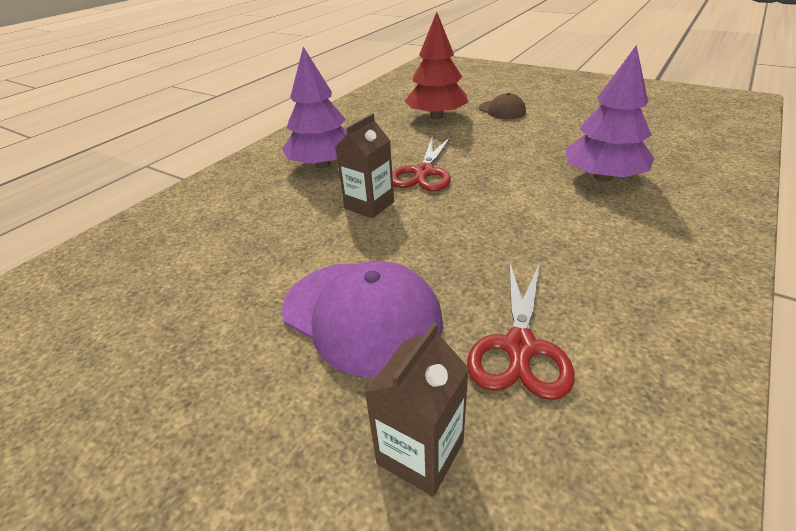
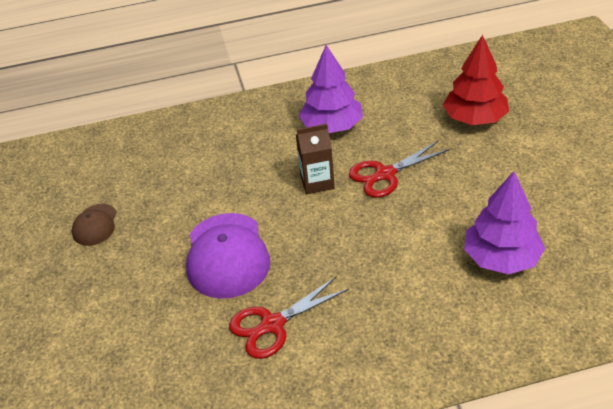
camera: 45 degrees right, 5 degrees up
(420, 452) = (176, 334): brown carton -> none
(502, 110) = (539, 141): brown cap -> brown cap (95, 225)

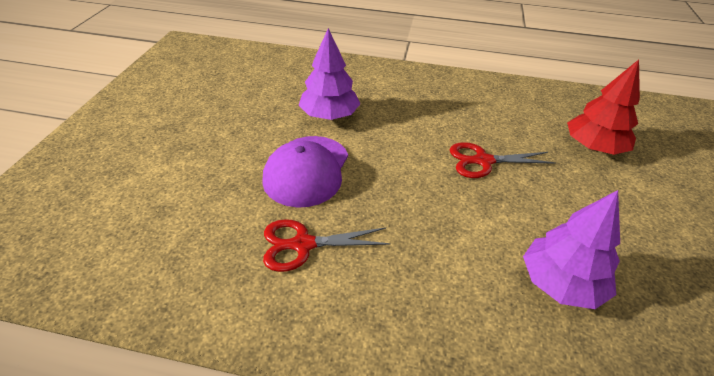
camera: 20 degrees right, 0 degrees up
(95, 225) = (228, 109): brown cap -> none
(317, 182) = (419, 144): brown carton -> none
(332, 127) = (458, 108): purple tree -> purple tree (329, 115)

